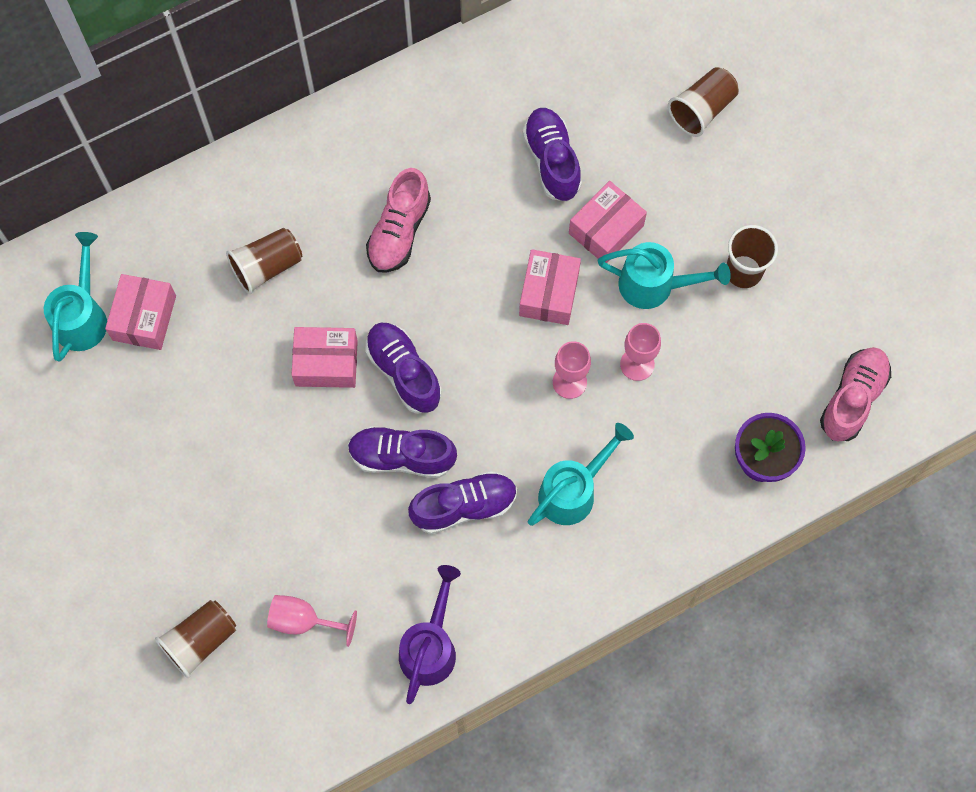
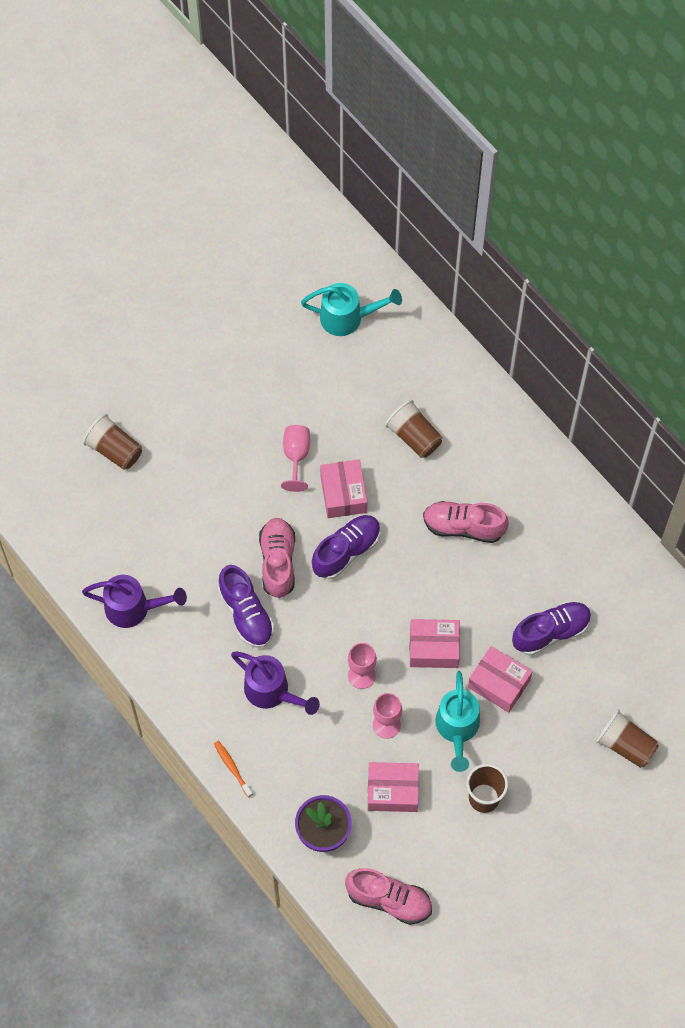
camera: 80 degrees right, 5 degrees down
(144, 318) = (355, 360): pink box -> pink box (392, 791)
(303, 621) = (140, 516): pink goblet -> pink goblet (296, 456)
(402, 457) = (278, 562): purple shoe -> pink shoe
(573, 491) = (272, 692): turquoise watering can -> purple watering can
(664, 555) = (232, 768): none -> orange toothbrush

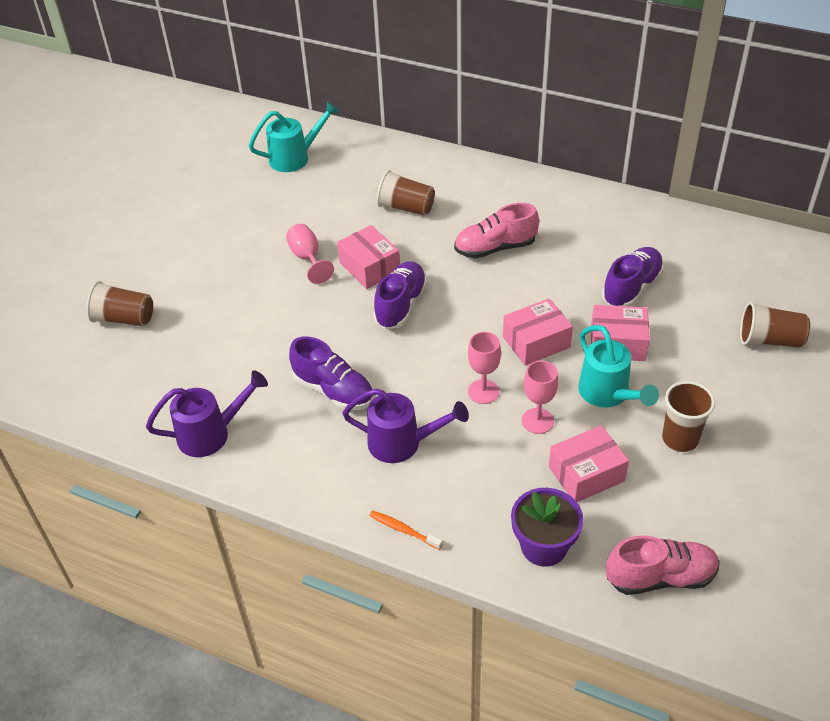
camera: 25 degrees left, 20 degrees down
(278, 562) = (340, 338): pink shoe -> none

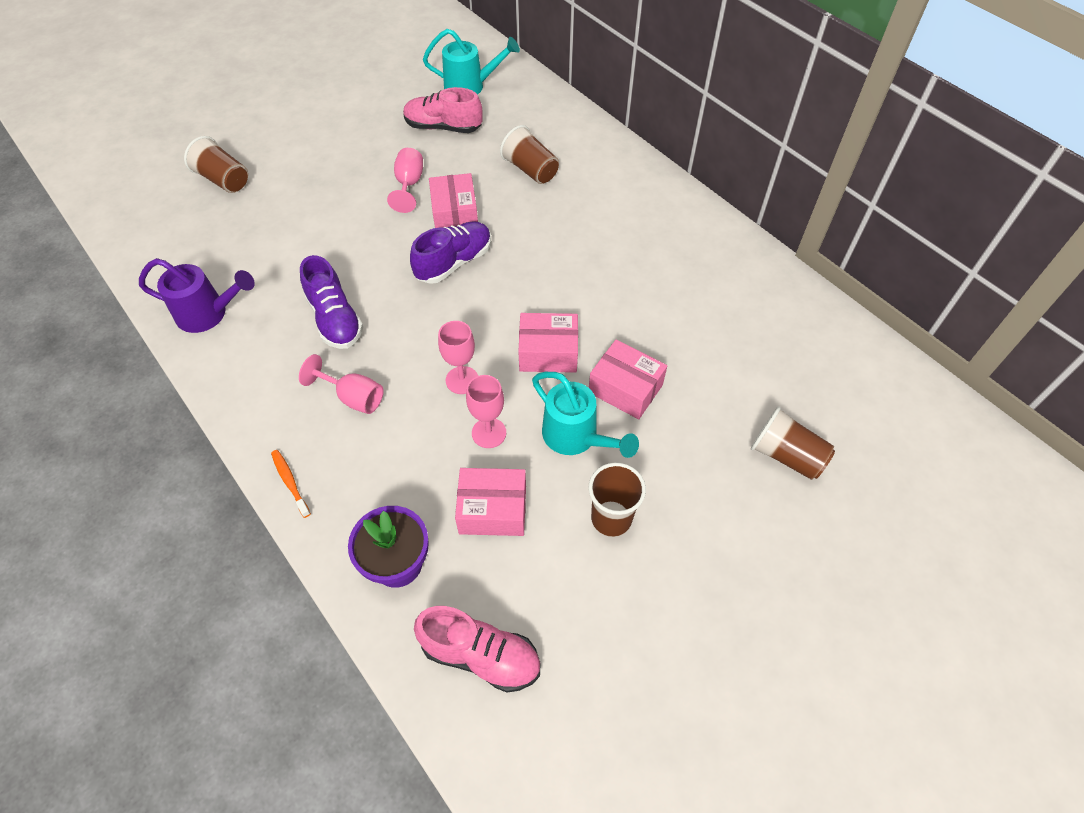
camera: 25 degrees right, 10 degrees up
(402, 443) = (353, 397): purple watering can -> pink goblet
(495, 248) = (582, 241): pink shoe -> pink shoe (443, 127)
(608, 394) = (576, 437): turquoise watering can -> turquoise watering can turned 45 degrees counterclockwise
(631, 288) = (683, 337): purple shoe -> none

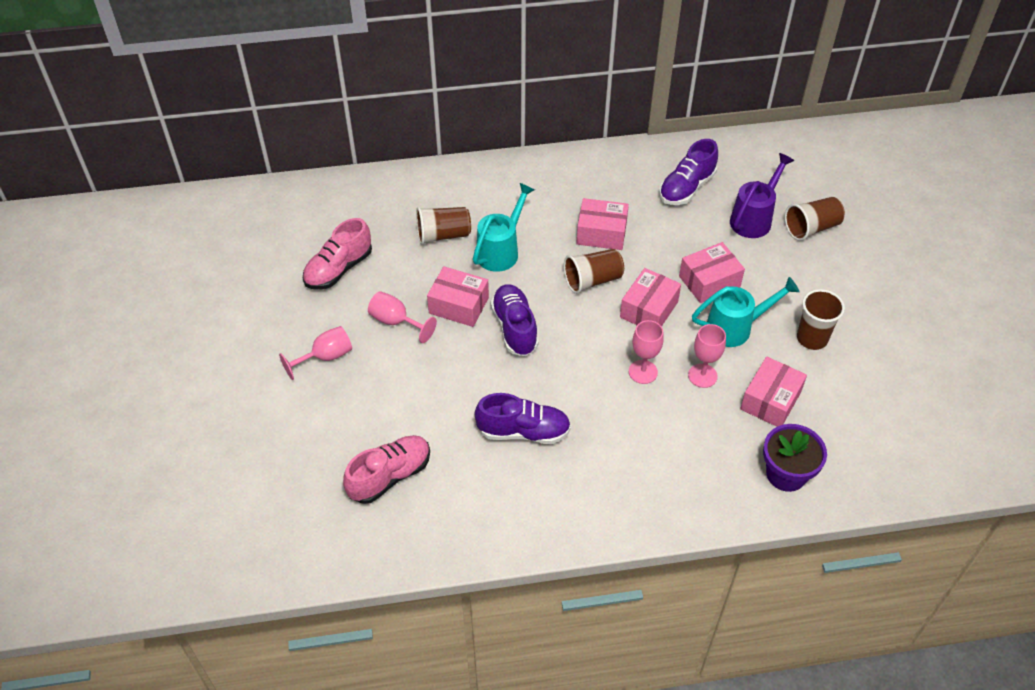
camera: 60 degrees left, 5 degrees down
(208, 314) = (452, 524): purple watering can -> purple watering can (754, 218)
(224, 180) = (273, 460): brown cup -> brown cup (592, 280)
(290, 482) = (677, 518): orange toothbrush -> none
(353, 397) = (617, 448): pink goblet -> pink goblet (325, 357)
(470, 86) = (298, 228): turquoise watering can -> turquoise watering can (501, 251)
(481, 655) = (879, 453): pink shoe -> pink shoe (390, 476)
(622, 275) = (601, 233): none -> pink box
(746, 317) = (686, 188): none -> purple shoe

